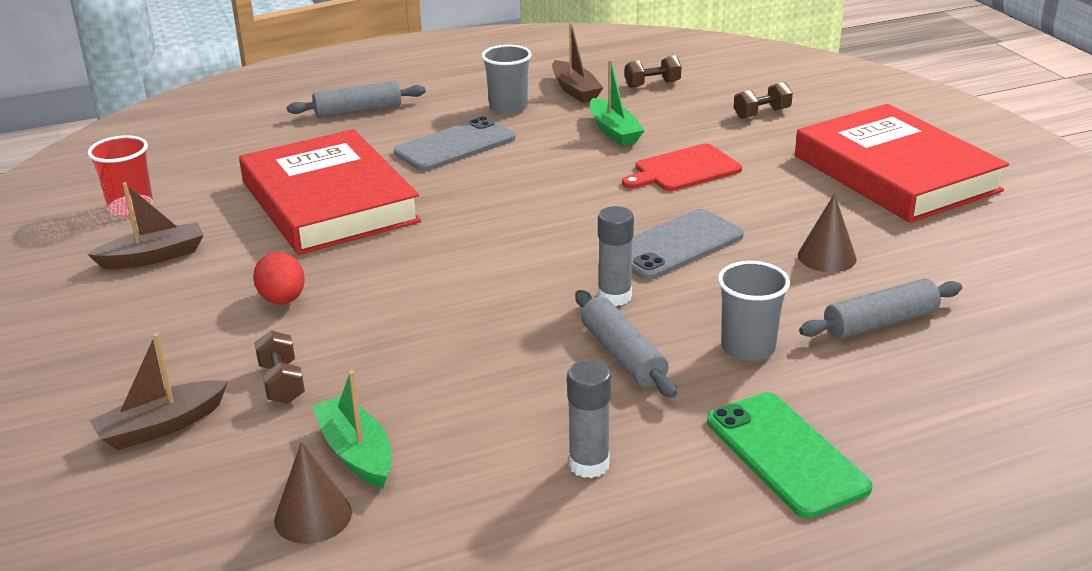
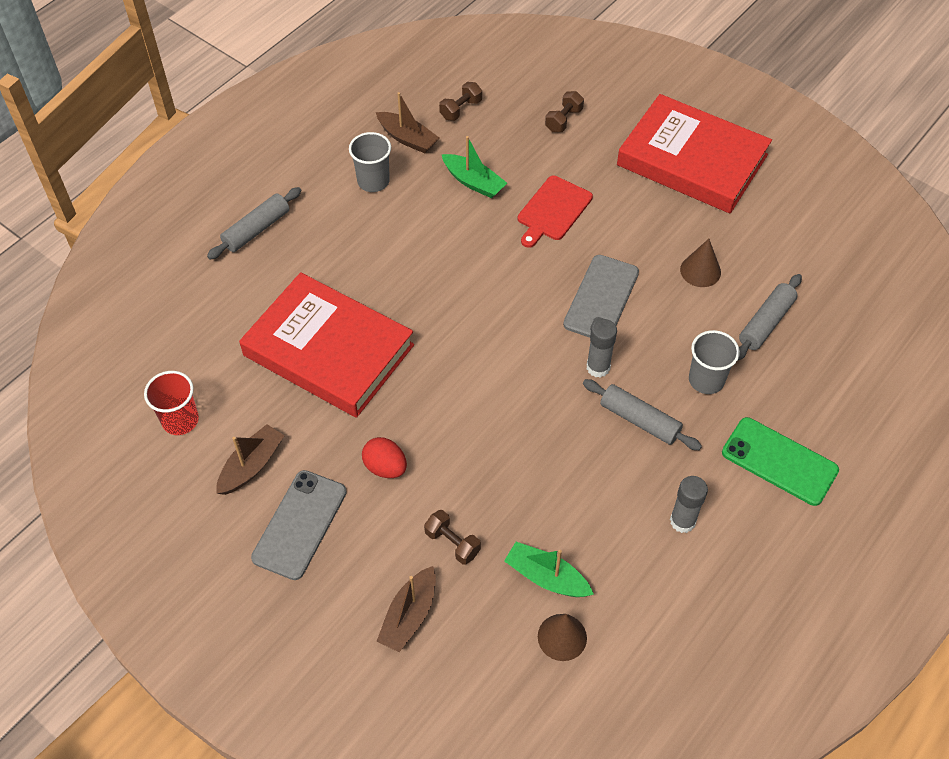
camera: 30 degrees left, 25 degrees up
(455, 145) = (369, 245): grey phone -> grey phone (299, 524)

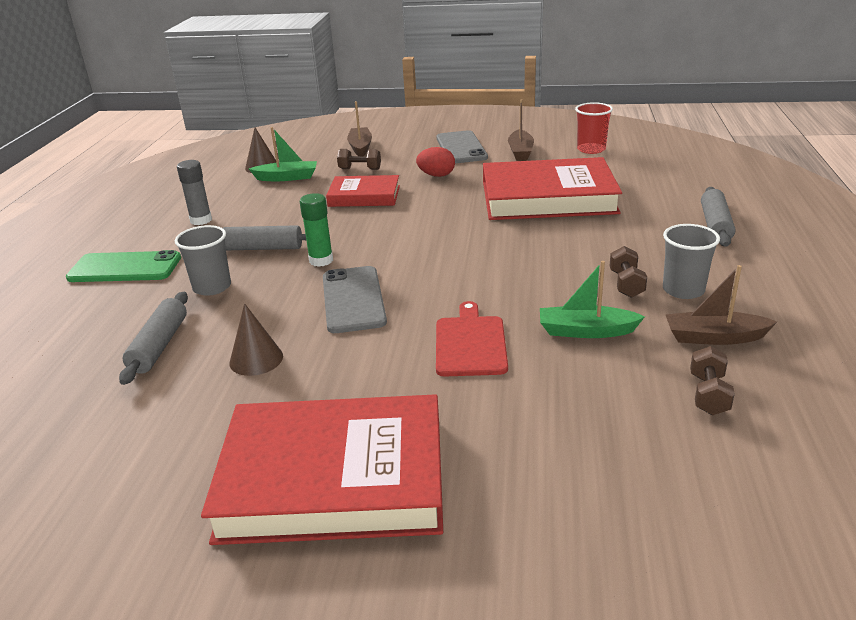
camera: 150 degrees right, 25 degrees down
(490, 468) = (364, 196): none -> red book
(563, 120) = (565, 446): brown dumbbell -> brown dumbbell (626, 284)
(598, 367) = (321, 260): grey glue stick -> green glue stick

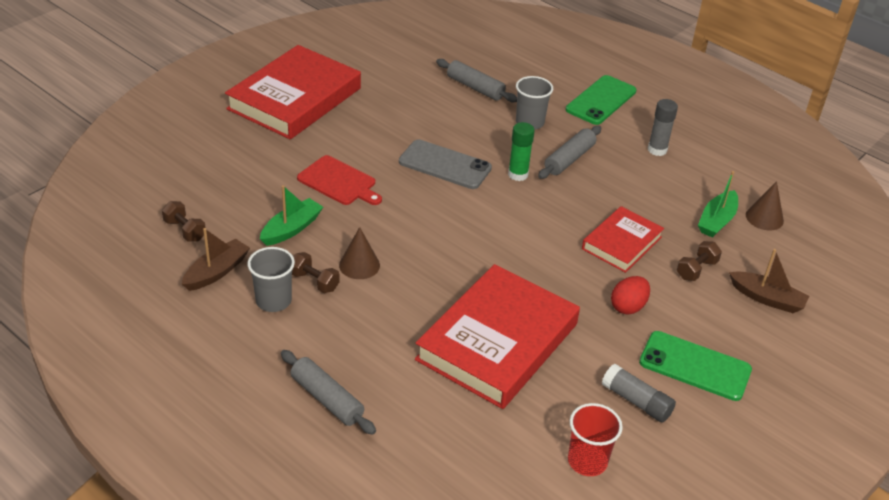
camera: 120 degrees right, 10 degrees up
(256, 359) = (420, 111): brown cone -> brown cone (359, 265)
(461, 148) = (695, 366): grey phone -> green phone
(520, 152) = (636, 401): brown boat -> grey glue stick

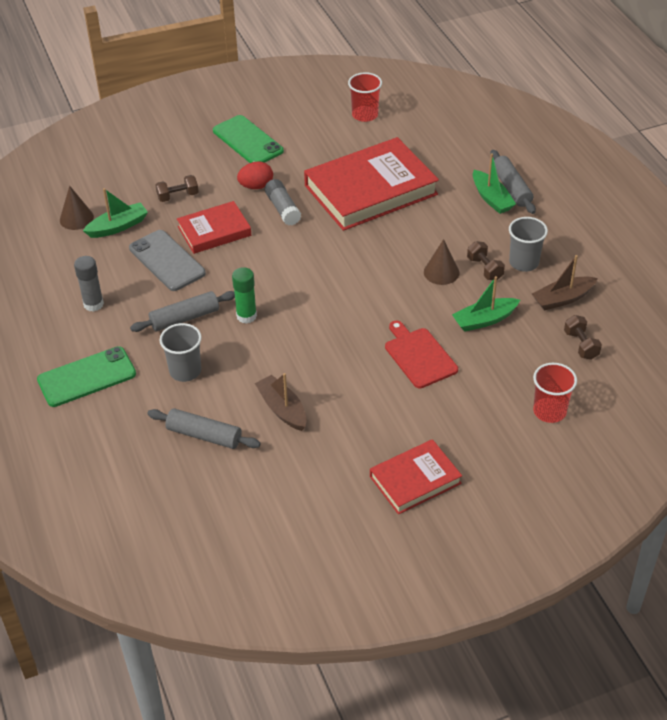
camera: 150 degrees left, 5 degrees up
(200, 168) = (549, 411): none -> red cup
(294, 98) = (415, 480): red book -> red book, size x0.55
(345, 375) = (491, 198): none -> green boat
(445, 165) = (307, 346): grey phone -> grey phone (167, 261)
(475, 88) = (204, 435): grey rolling pin -> grey rolling pin turned 45 degrees counterclockwise
(636, 401) = (306, 134): grey glue stick -> grey glue stick (283, 209)
(767, 298) = (149, 164): brown boat -> brown boat (282, 409)

